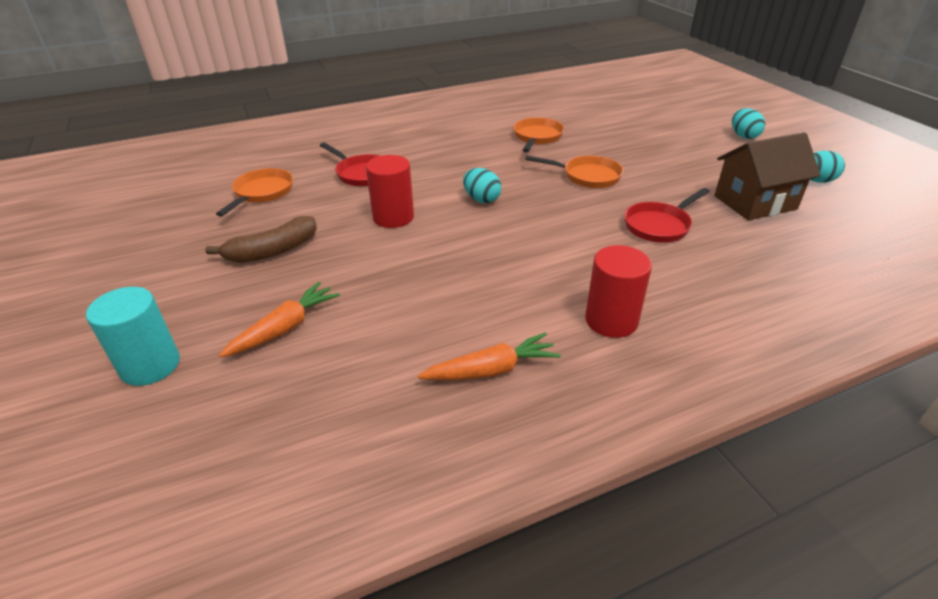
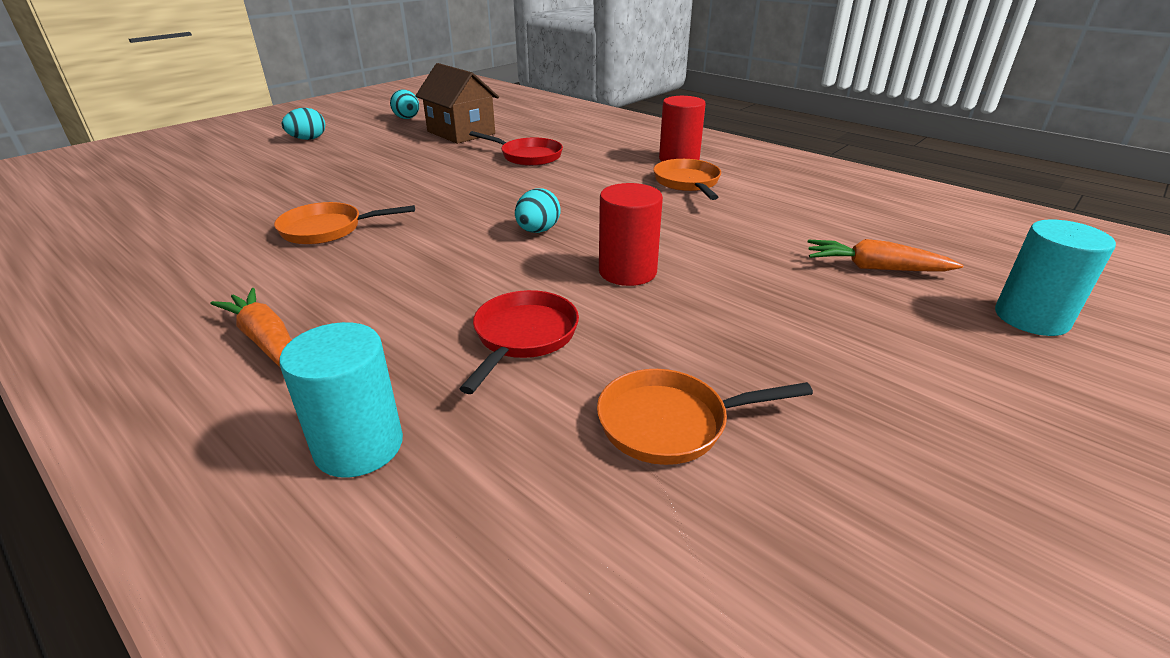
camera: 115 degrees left, 5 degrees down
(272, 251) = (792, 330): brown banana -> none
(331, 136) = (359, 446): none -> turquoise cylinder
(491, 370) = (780, 183): orange carrot -> orange carrot (265, 340)
(587, 176) = (442, 189): orange pan -> orange pan (687, 183)

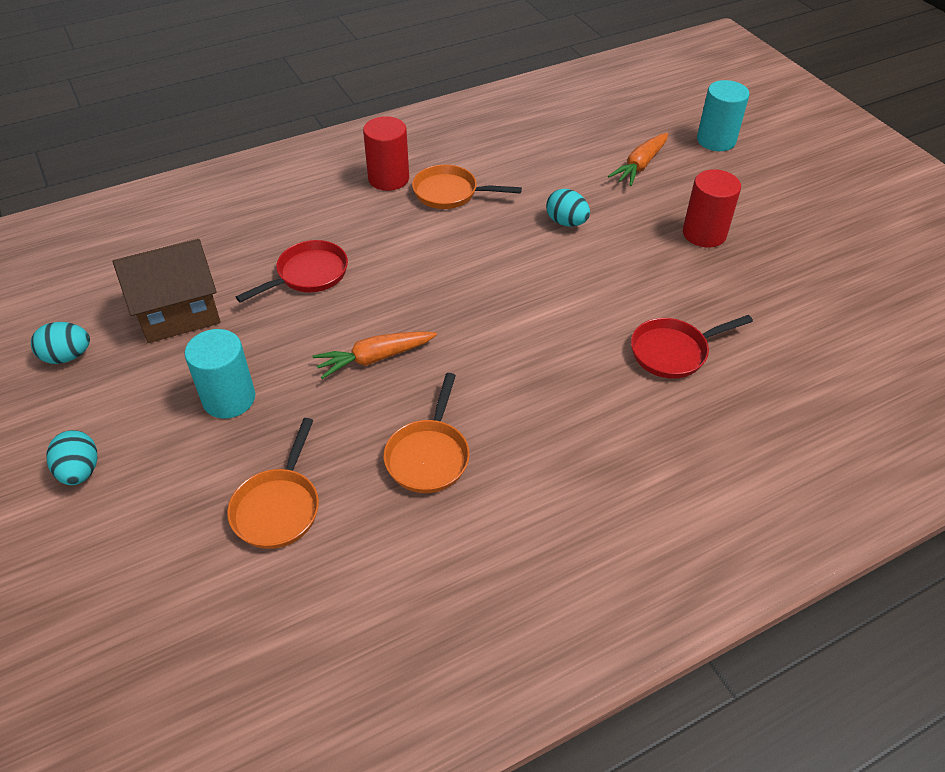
camera: 70 degrees left, 15 degrees up
(265, 340) = (634, 500): orange carrot -> orange carrot (374, 358)
(359, 446) = (773, 448): turquoise cylinder -> turquoise cylinder (229, 399)
(523, 337) = (673, 352): red pan -> red pan turned 60 degrees counterclockwise
(538, 231) = (505, 308): turquoise egg -> turquoise egg (566, 222)
(627, 272) = (600, 277): red cylinder -> red cylinder (704, 234)
(670, 423) = (778, 311): orange pan -> orange pan (278, 507)

